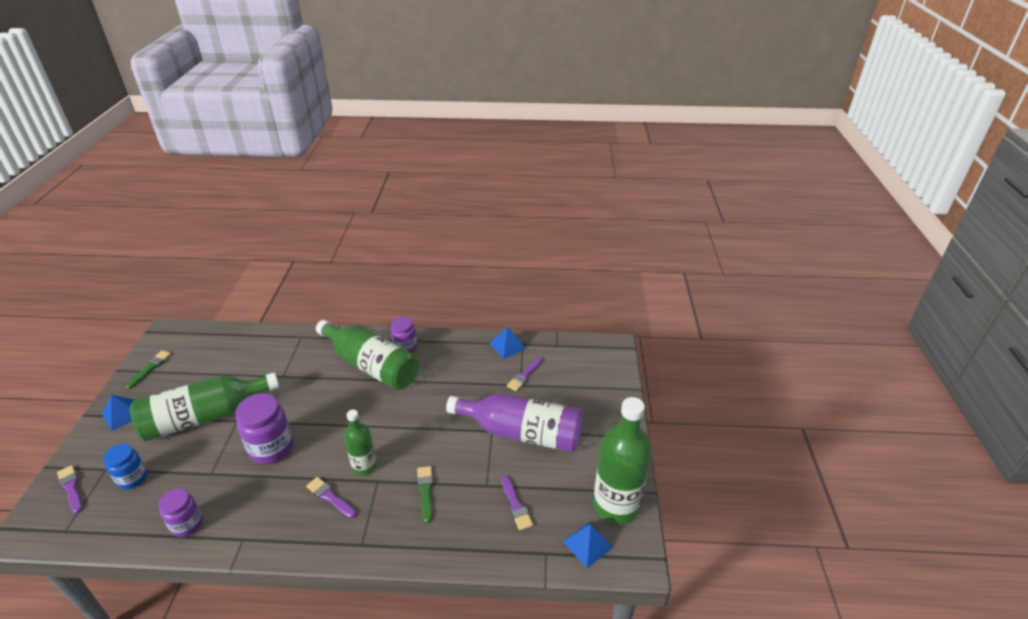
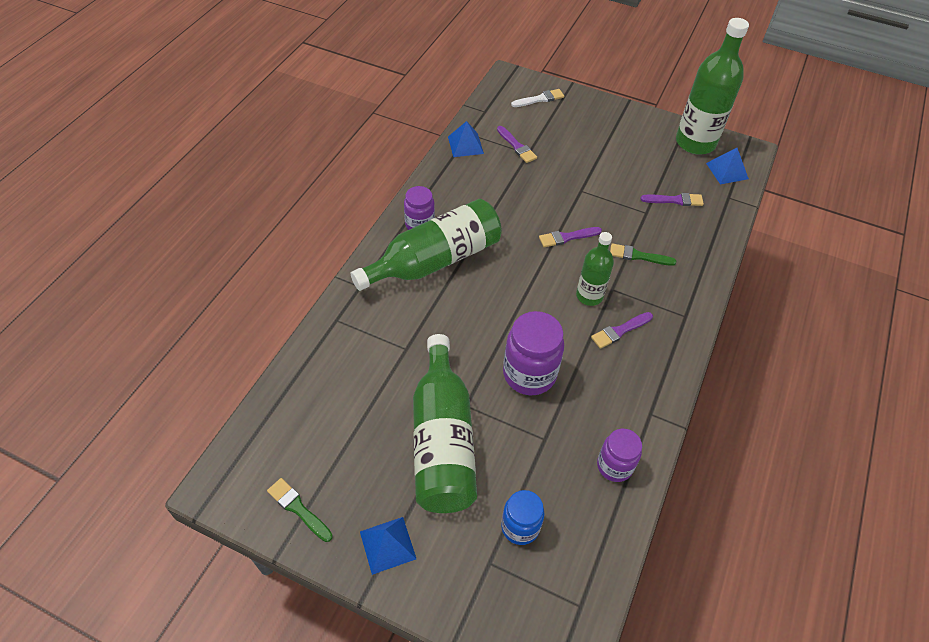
camera: 70 degrees left, 15 degrees up
(71, 488) = (508, 605): purple brush -> purple brush (567, 237)
(522, 433) = (593, 171): purple bottle -> none
(598, 373) = (540, 99): none -> white brush

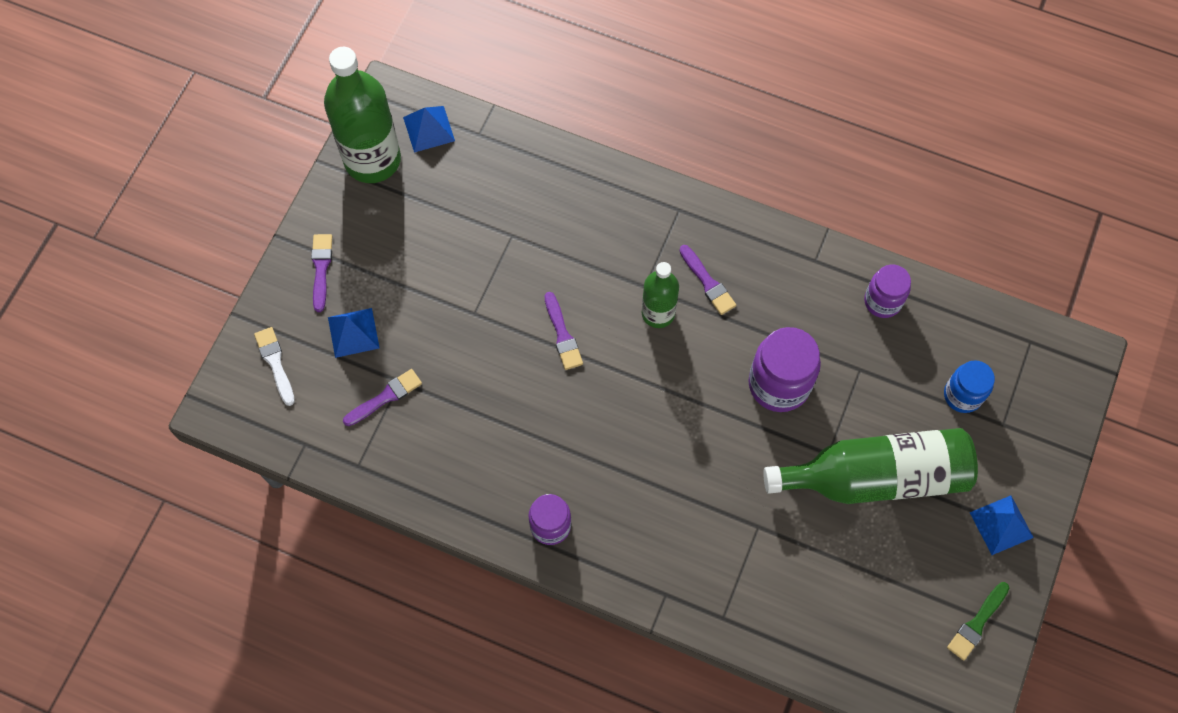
camera: 90 degrees left, 15 degrees up
(435, 260) = (614, 501): green bottle -> none
(465, 145) = (384, 470): blue pyramid -> blue pyramid (353, 332)
(638, 256) = (589, 252): green brush -> none
(675, 200) = (487, 199): purple brush -> purple brush (321, 268)

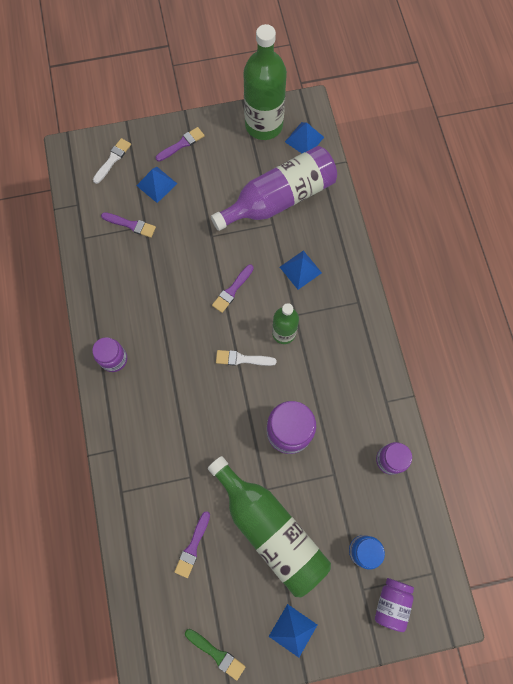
camera: 55 degrees right, 5 degrees up
(485, 207) = (279, 199): none -> purple bottle
(593, 244) = (300, 270): none -> blue pyramid
(657, 379) = (242, 359): none -> white brush
(708, 282) = (324, 348): purple brush -> purple brush (193, 547)
(977, 623) = (217, 654): green brush -> green brush turned 150 degrees counterclockwise
(1034, 404) = (391, 602): none -> purple jar

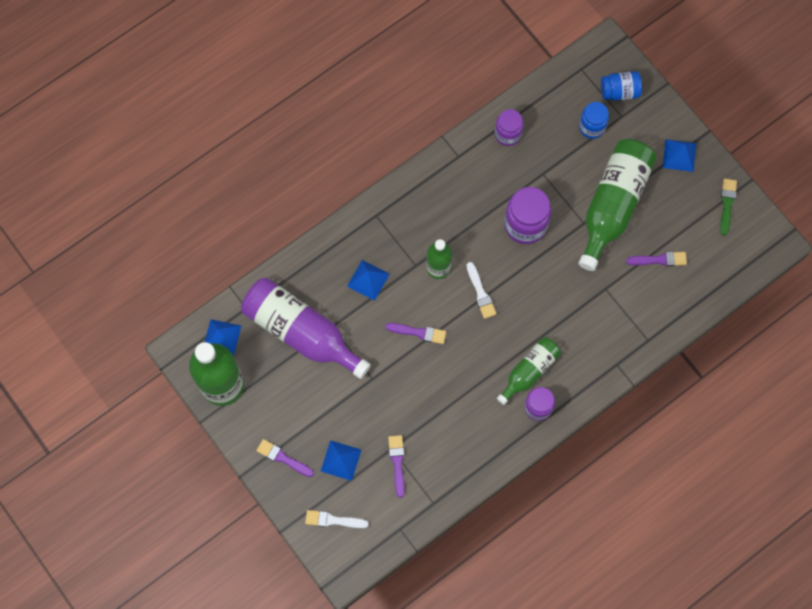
camera: 115 degrees left, 0 degrees up
(149, 367) = (529, 371): none -> green bottle
(391, 602) = (619, 91): purple jar -> blue jar

